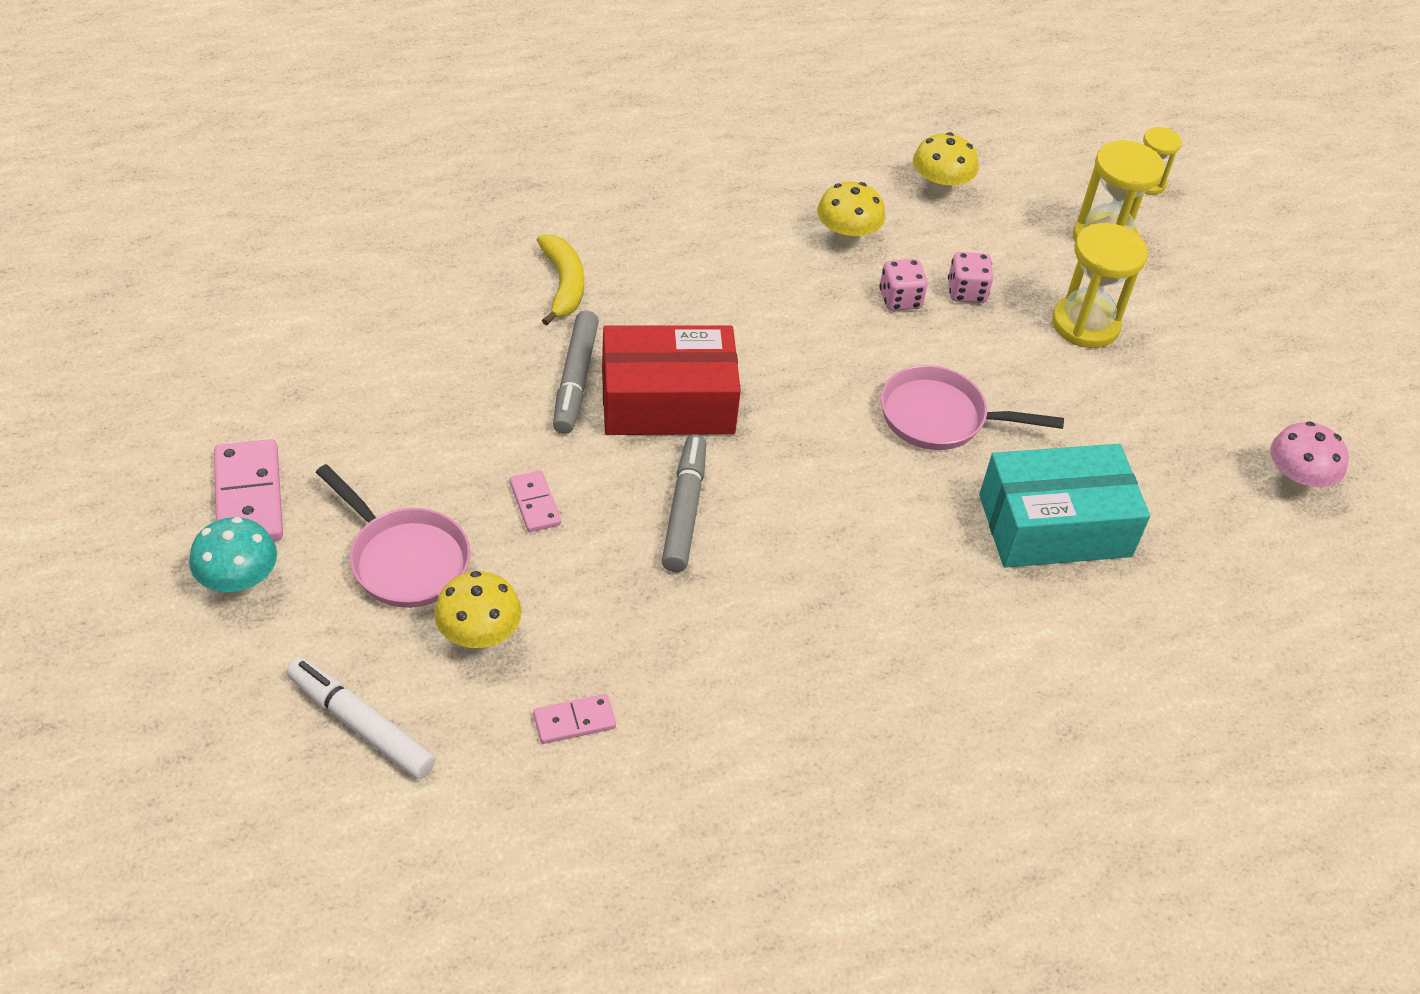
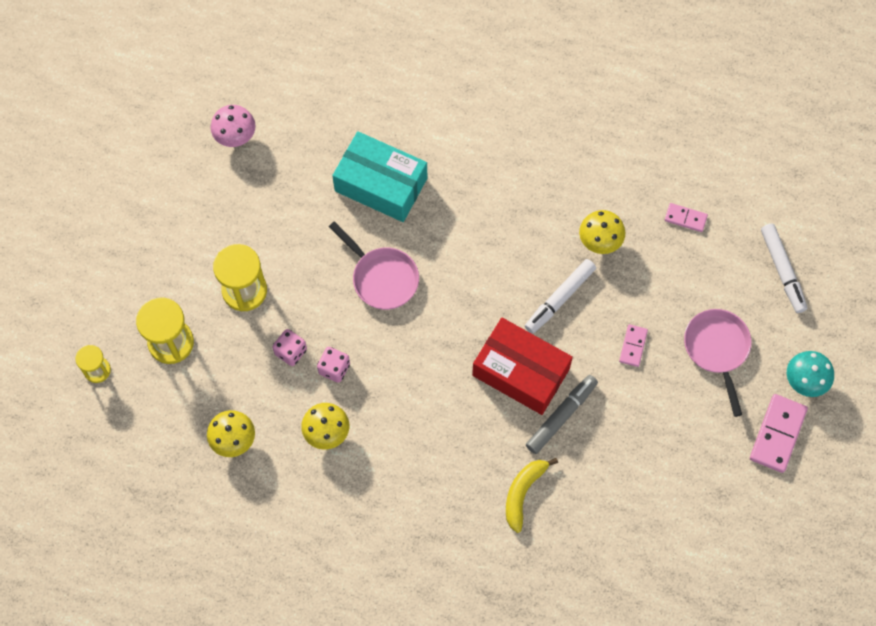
camera: 140 degrees left, 20 degrees up
(479, 637) = (704, 285): yellow mushroom -> yellow mushroom (600, 241)
(684, 510) = (560, 299): grey marker -> white marker

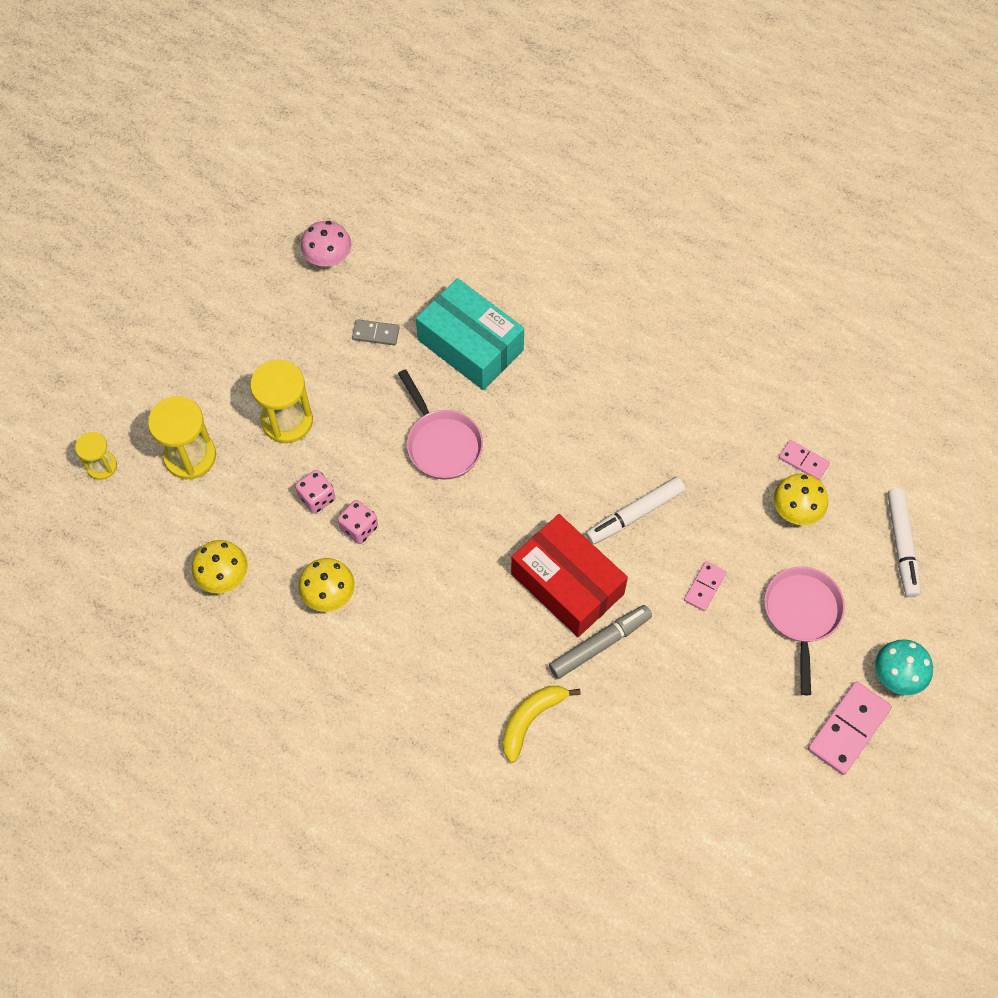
camera: 15 degrees right, 5 degrees down
(297, 194) = (376, 334): none -> grey domino
(600, 241) = (698, 463): yellow mushroom -> yellow mushroom (795, 511)

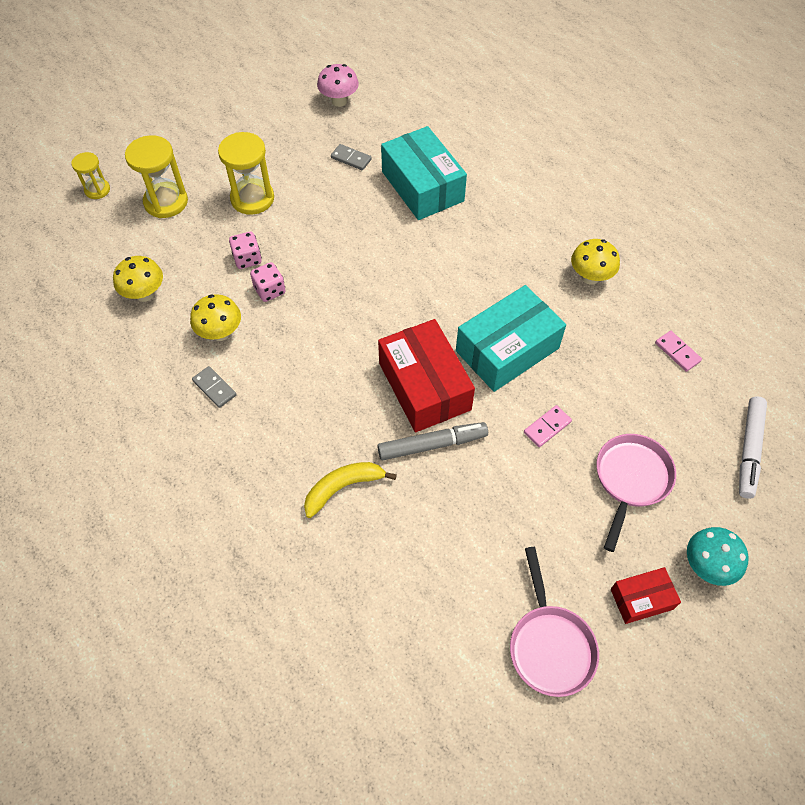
camera: 20 degrees right, 5 degrees down
(352, 659) = (214, 388): none -> grey domino
(442, 444) = (366, 249): pink pan -> pink pan (550, 645)
(635, 514) = (507, 349): white marker -> turquoise box
(795, 511) = (655, 391): yellow mushroom -> yellow mushroom (590, 277)
(848, 729) = (641, 599): pink domino -> red box

